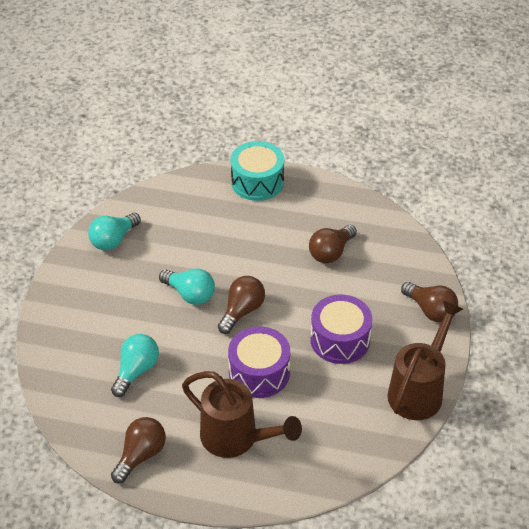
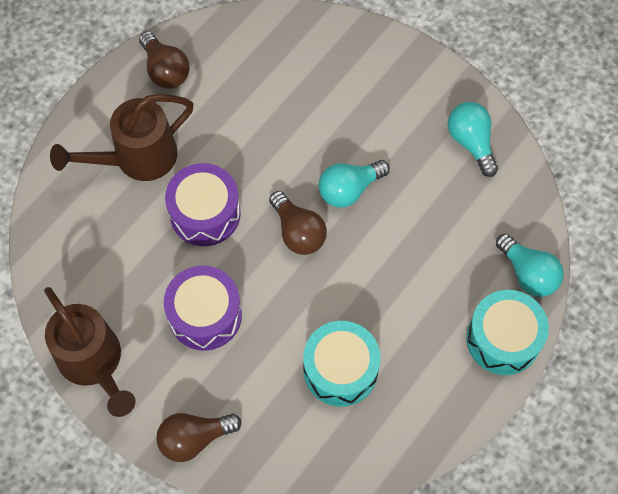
camera: 115 degrees right, 20 degrees up
(136, 371) = (269, 101): turquoise light bulb -> turquoise light bulb (528, 273)
(331, 252) = (340, 370): brown light bulb -> turquoise drum

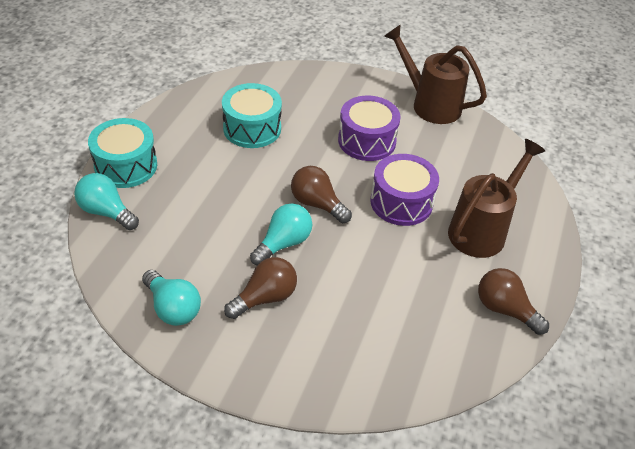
camera: 160 degrees right, 20 degrees down
(194, 438) = (341, 81): brown light bulb -> brown light bulb (265, 298)

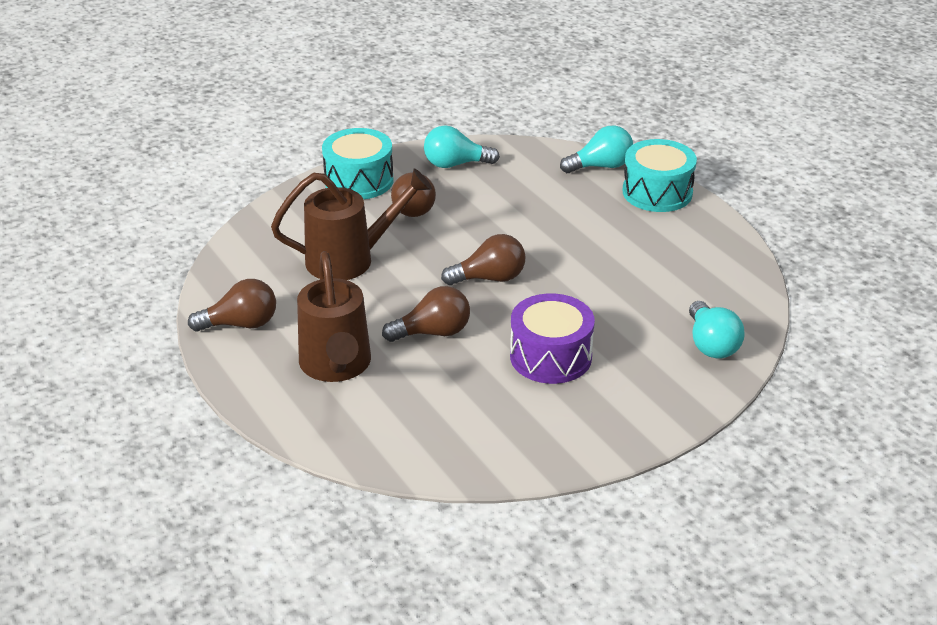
camera: 130 degrees right, 10 degrees down
(252, 128) = (649, 285): turquoise drum -> turquoise drum (359, 181)
(283, 243) = (462, 239): turquoise light bulb -> turquoise light bulb (711, 344)
(401, 202) = (433, 332): purple drum -> brown light bulb
(430, 104) = (569, 448): brown watering can -> brown watering can (349, 260)

